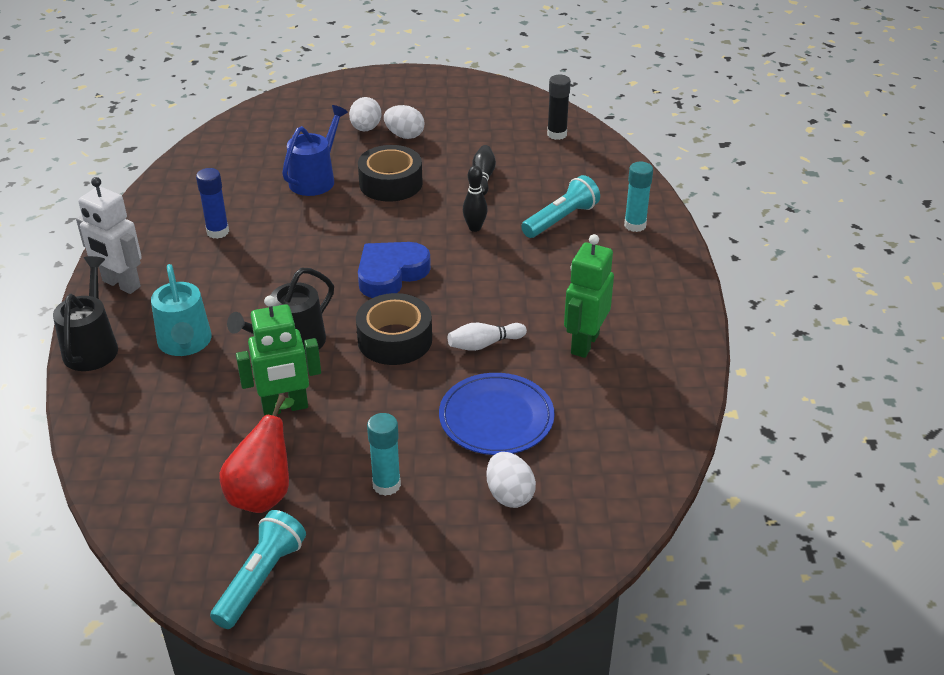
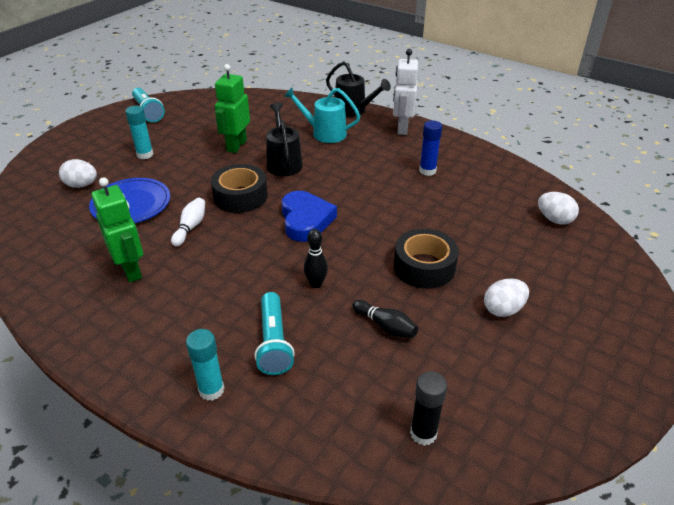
camera: 125 degrees right, 0 degrees up
(121, 284) = (402, 128): white robot -> white robot turned 60 degrees counterclockwise
(264, 492) = (191, 125): red pear -> none
(315, 179) = (463, 231): blue watering can -> none
(366, 128) = (533, 290): white egg -> white egg (554, 219)

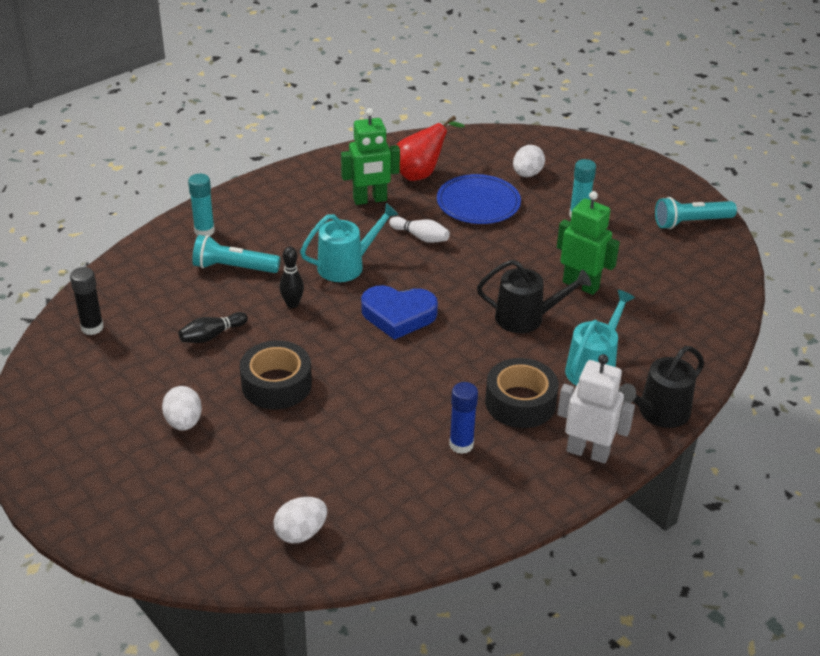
camera: 105 degrees right, 0 degrees up
(80, 245) = (421, 174): none -> red pear
(240, 196) = (464, 275): black tape -> black tape (520, 402)
(246, 263) = (346, 265): none -> turquoise watering can

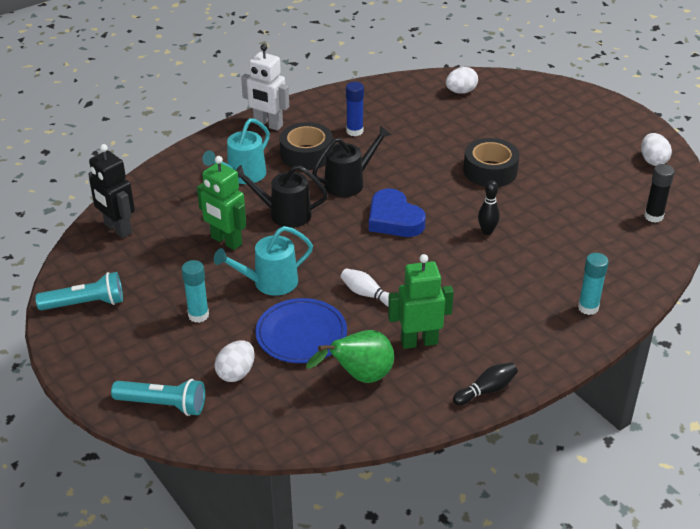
camera: 175 degrees left, 0 degrees up
(184, 422) = (553, 149): white egg -> white egg (653, 161)
(212, 335) = (550, 207): black bowling pin -> black bowling pin (486, 390)
(233, 267) = (548, 267): turquoise flashlight -> turquoise flashlight (163, 405)
(346, 265) = (441, 266): turquoise watering can -> turquoise watering can (270, 282)
(398, 315) = (394, 219): blue heart -> blue heart turned 135 degrees counterclockwise
(421, 174) = (359, 377): red pear -> green pear
(659, 413) = (207, 145): black watering can -> black watering can (348, 183)
(706, 295) = (117, 229): none -> black robot

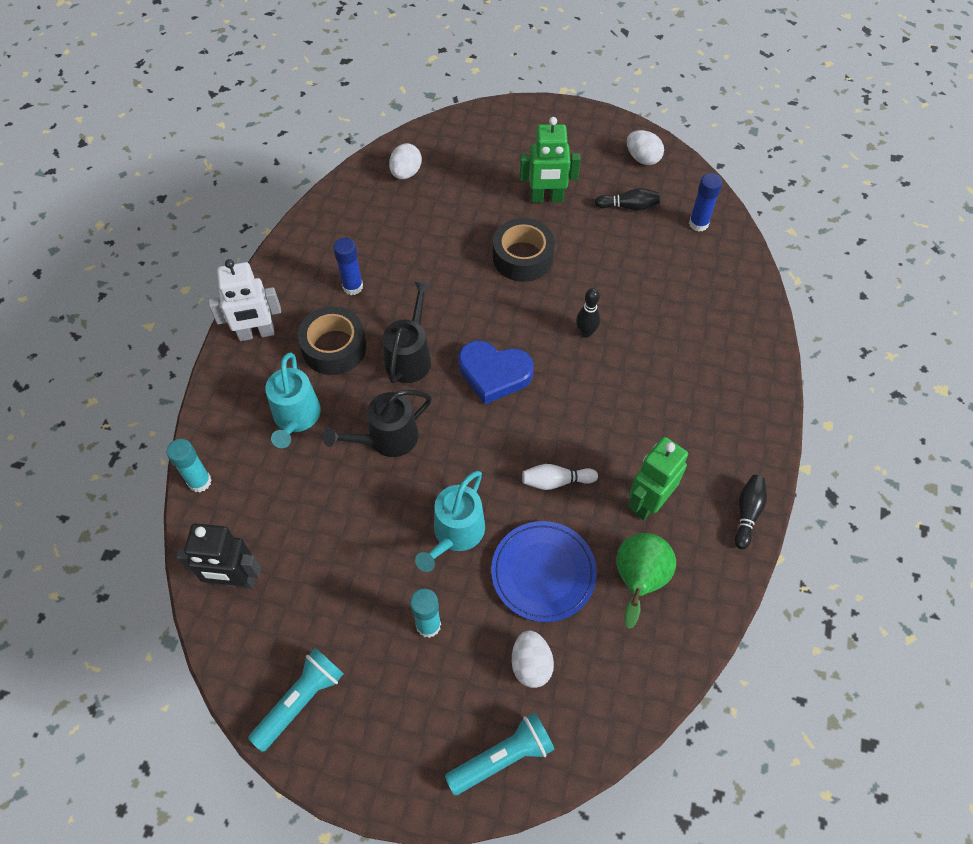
camera: 40 degrees left, 20 degrees up
(226, 241) = (363, 514): green robot -> green robot (546, 198)
(588, 307) = (740, 362): turquoise glue stick -> turquoise glue stick (199, 482)
(607, 181) = (628, 206): none -> black bowling pin
(653, 216) = (698, 224): black glue stick -> blue glue stick

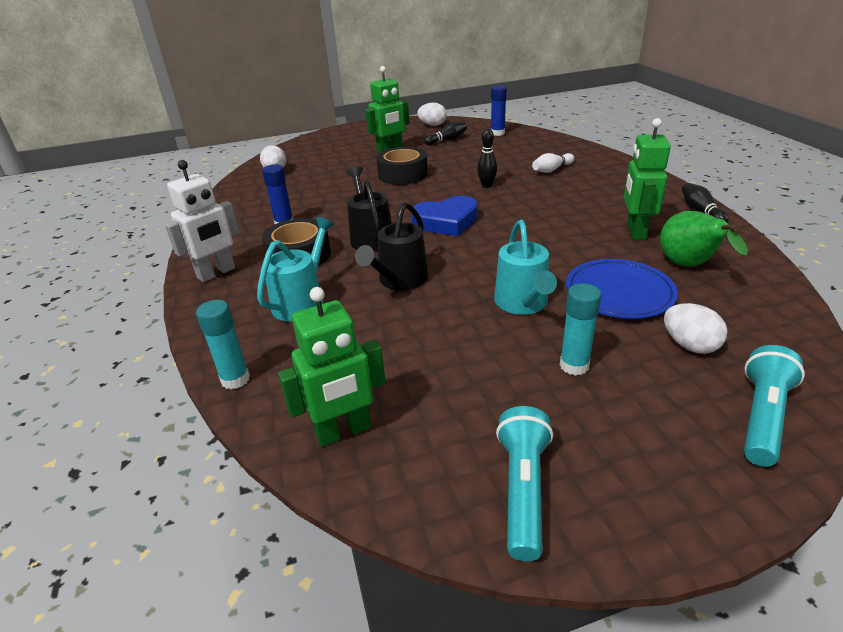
camera: 30 degrees left, 25 degrees down
(234, 580) = (344, 431): black robot -> green robot
(296, 417) = (302, 301): turquoise watering can -> turquoise watering can turned 120 degrees counterclockwise
(556, 481) = (560, 248): white bowling pin -> white bowling pin (551, 170)

